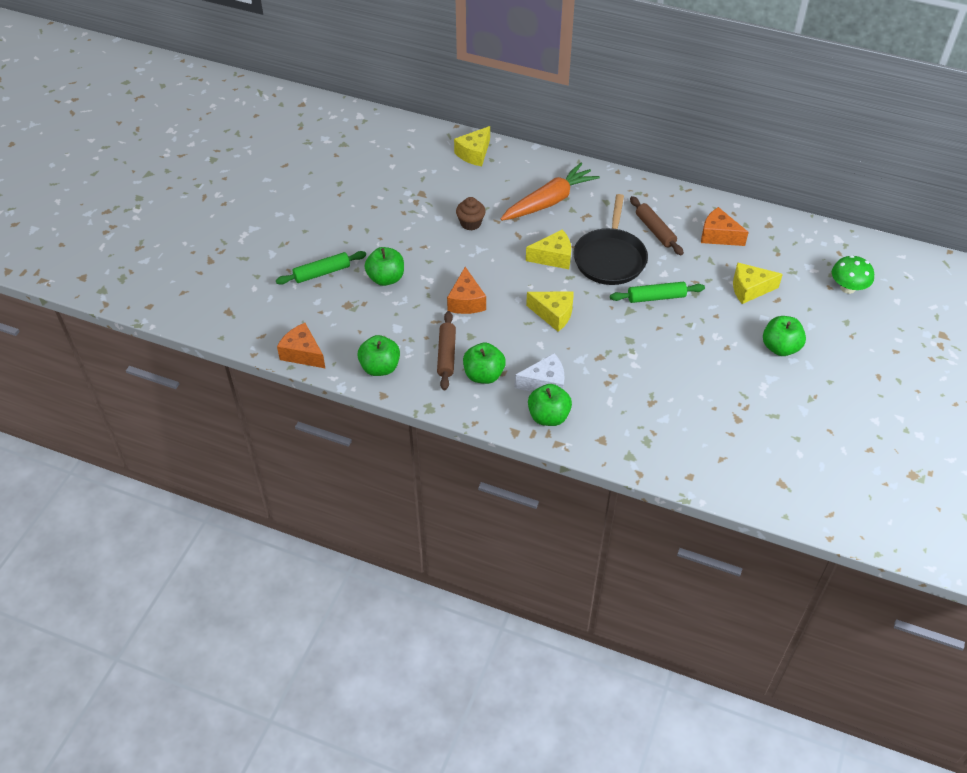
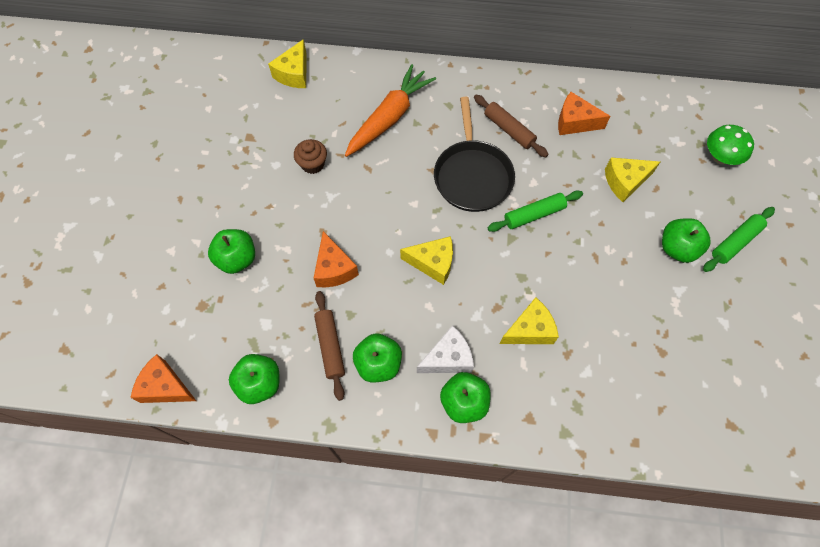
camera: 15 degrees left, 15 degrees up
(322, 273) = (162, 268): green rolling pin -> green rolling pin (735, 242)
(553, 257) = (413, 188): yellow cheese -> yellow cheese (530, 330)

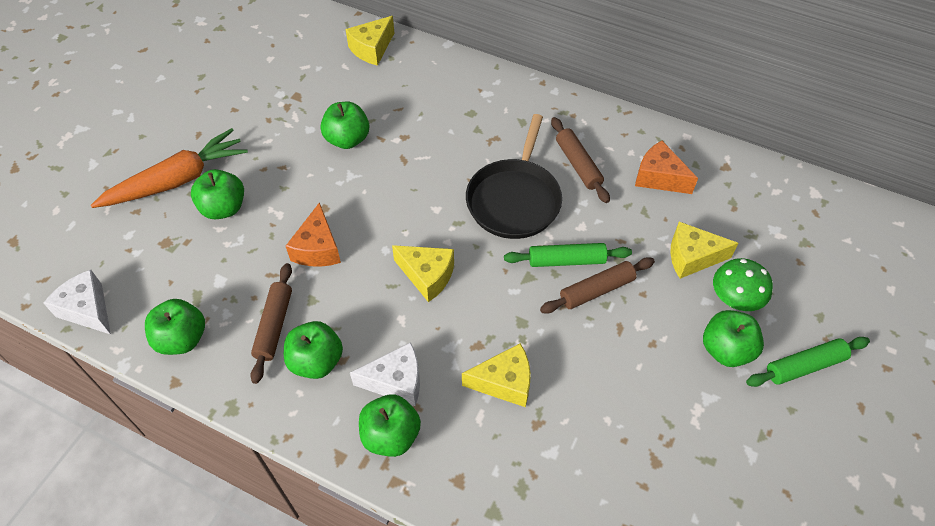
camera: 20 degrees right, 10 degrees down
(165, 387) = (88, 310): orange cheese -> white cheese
(312, 164) = (347, 139): brown cupcake -> green apple
(389, 117) = (451, 116): orange carrot -> orange carrot (178, 180)
(566, 232) = (596, 290): none -> brown rolling pin
(720, 157) = (824, 265): green mushroom -> green mushroom (734, 299)

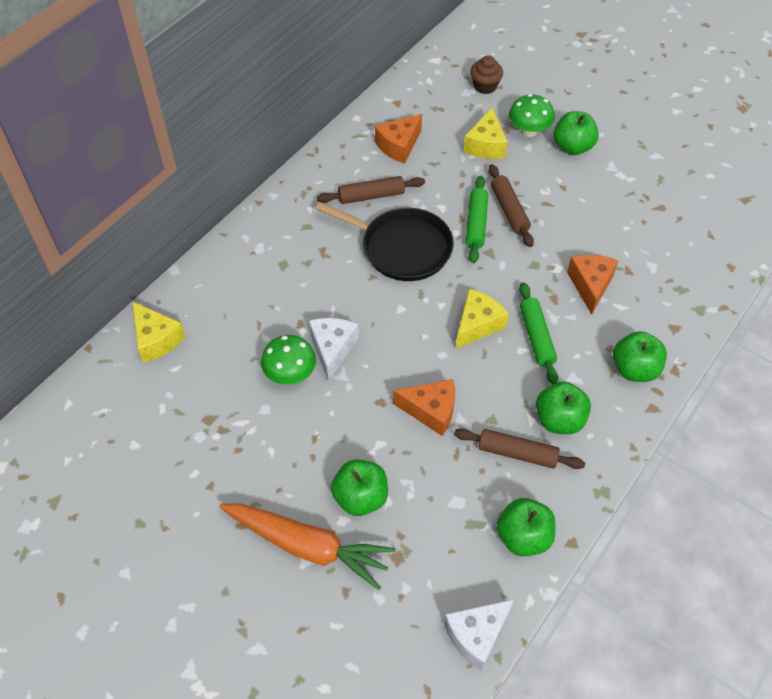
camera: 80 degrees left, 0 degrees up
(178, 180) = (308, 546): orange carrot -> orange carrot turned 135 degrees clockwise
(347, 139) = (290, 374): green apple -> green mushroom
(396, 381) = (584, 360): white cheese -> white cheese (332, 349)
(504, 382) = (590, 285): yellow cheese -> orange cheese
(793, 246) = (485, 86): none -> brown cupcake
(804, 366) = (589, 110): green rolling pin -> green rolling pin (536, 337)

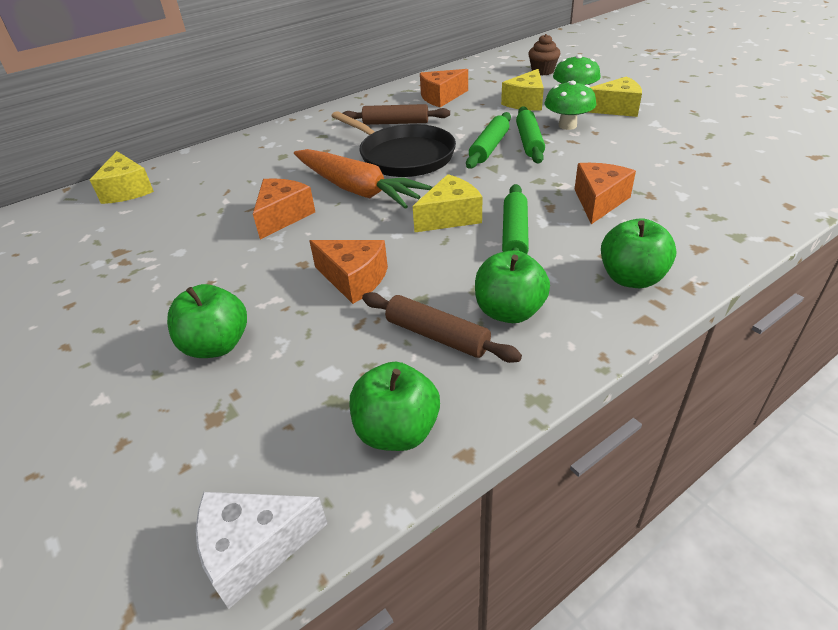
camera: 20 degrees right, 15 degrees down
(290, 374) = (226, 229): green mushroom -> green mushroom (567, 125)
(308, 546) = (118, 383): orange carrot -> orange carrot (358, 190)
(332, 349) = (283, 216): white cheese -> orange cheese
(509, 210) = (529, 142): brown rolling pin -> green rolling pin
(572, 147) = (616, 109): green apple -> yellow cheese

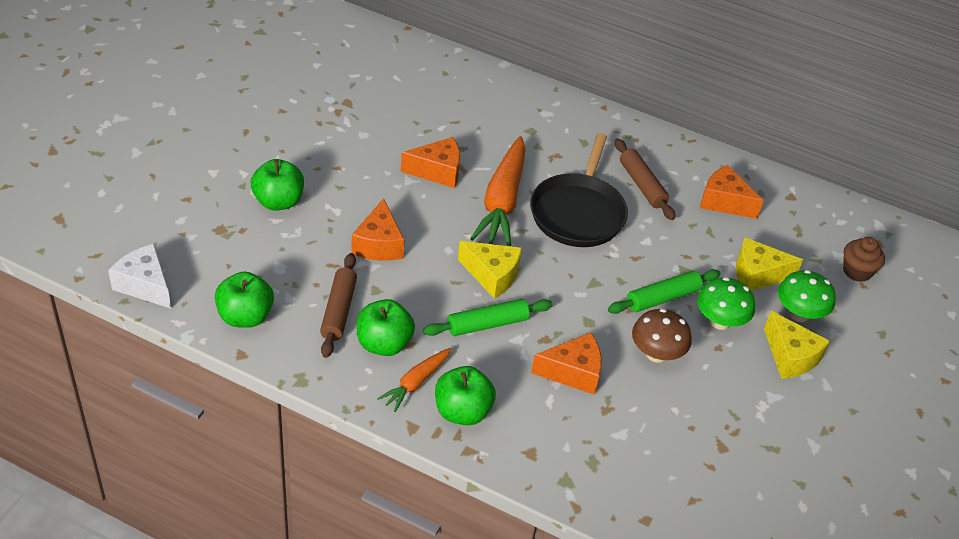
camera: 55 degrees right, 5 degrees up
(127, 190) = (424, 63): yellow cheese -> none
(489, 147) = (632, 270): green rolling pin -> none
(579, 301) = (415, 383): none -> orange carrot
(592, 158) = (656, 354): none -> brown mushroom

